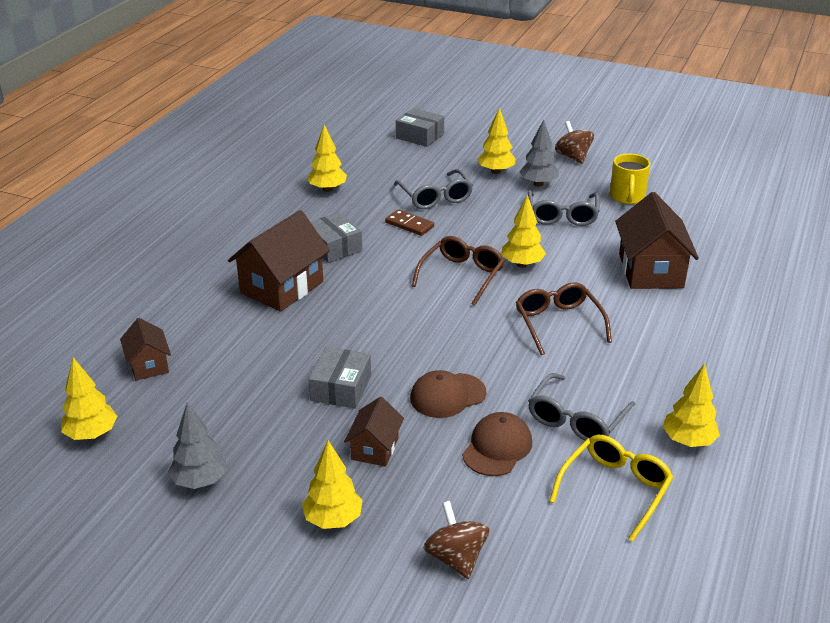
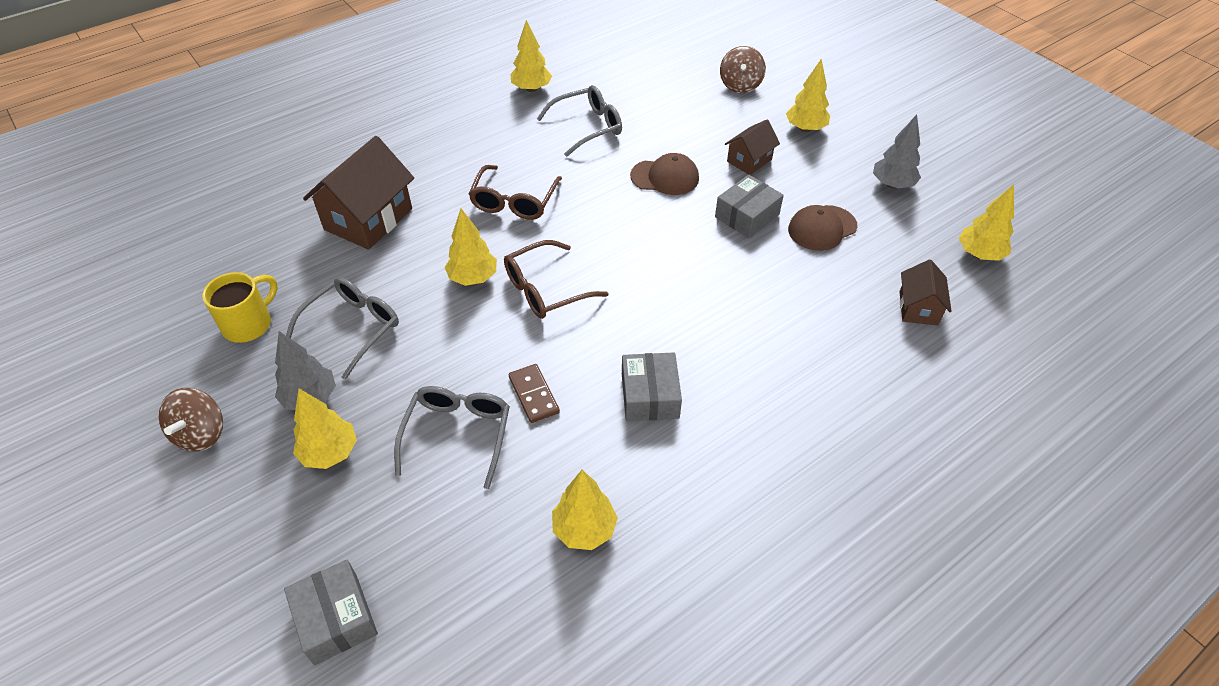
camera: 150 degrees left, 15 degrees up
(282, 287) = (744, 355): brown house -> none
(497, 447) = (661, 130): brown cap -> brown cap (822, 228)
(614, 490) = (611, 82): yellow glasses -> none

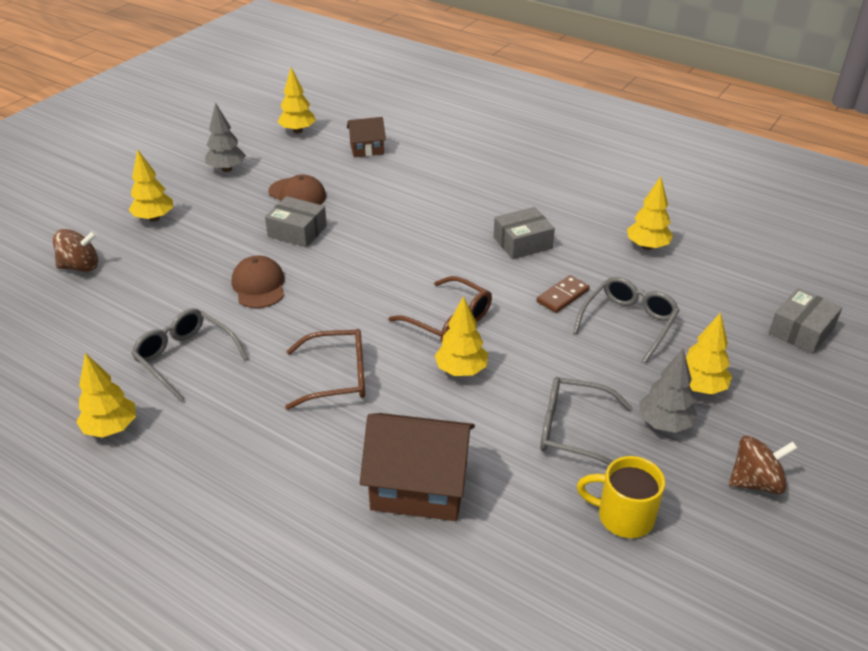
camera: 110 degrees left, 10 degrees down
(457, 436) = (628, 323): grey glasses -> grey glasses turned 135 degrees clockwise
(749, 160) = (215, 242): brown house -> none

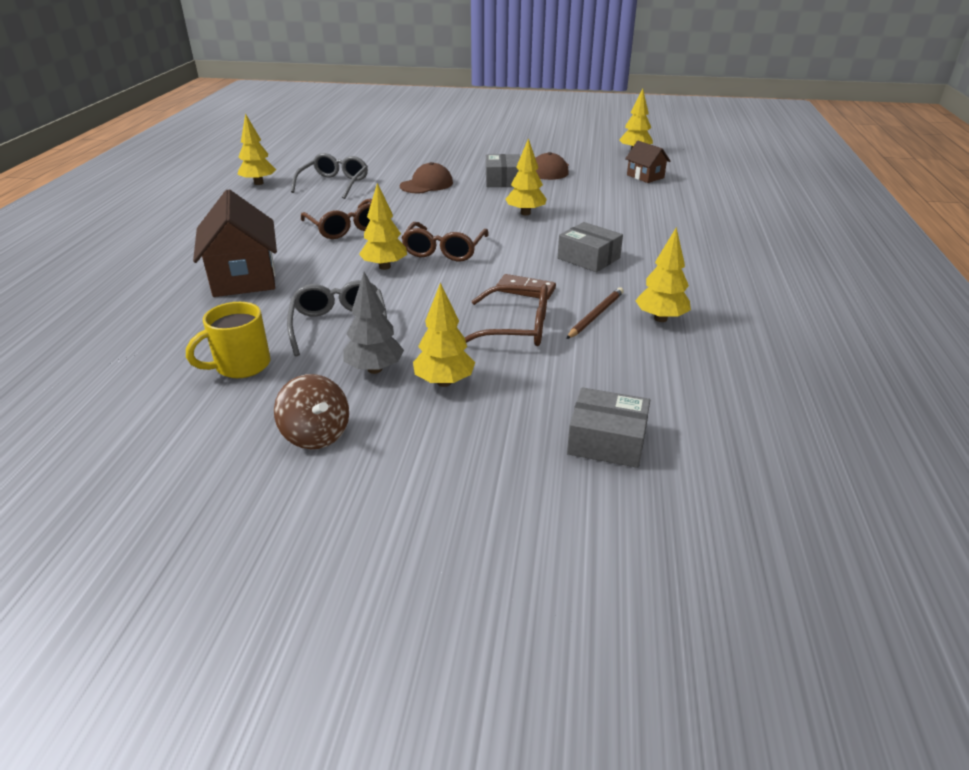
camera: 65 degrees right, 5 degrees down
(80, 266) = (400, 140): brown spinning top -> none
(154, 218) = (470, 143): yellow tree -> yellow tree (525, 213)
(227, 169) = (552, 146): grey tree -> none
(623, 516) = (241, 366): yellow mug -> yellow mug turned 120 degrees counterclockwise
(627, 275) = (595, 315): none -> brown pencil
(628, 323) = (515, 328): grey glasses -> brown glasses

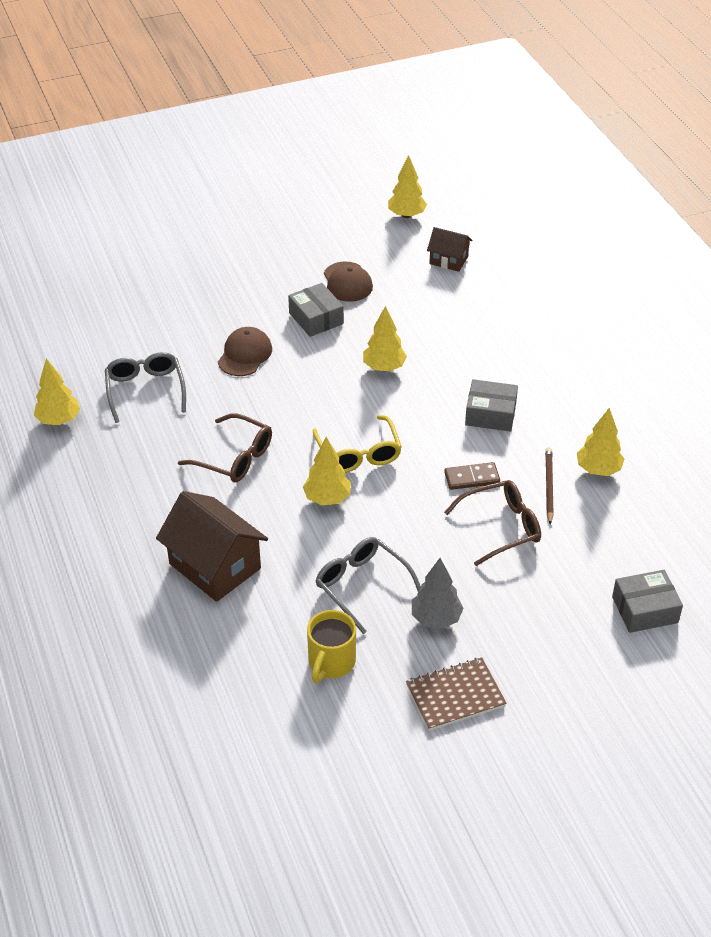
camera: 30 degrees left, 10 degrees up
(316, 434) = (455, 695): brown spinning top -> brown notebook
(444, 250) = (358, 453): brown glasses -> yellow glasses
(444, 382) = (497, 607): yellow tree -> none

